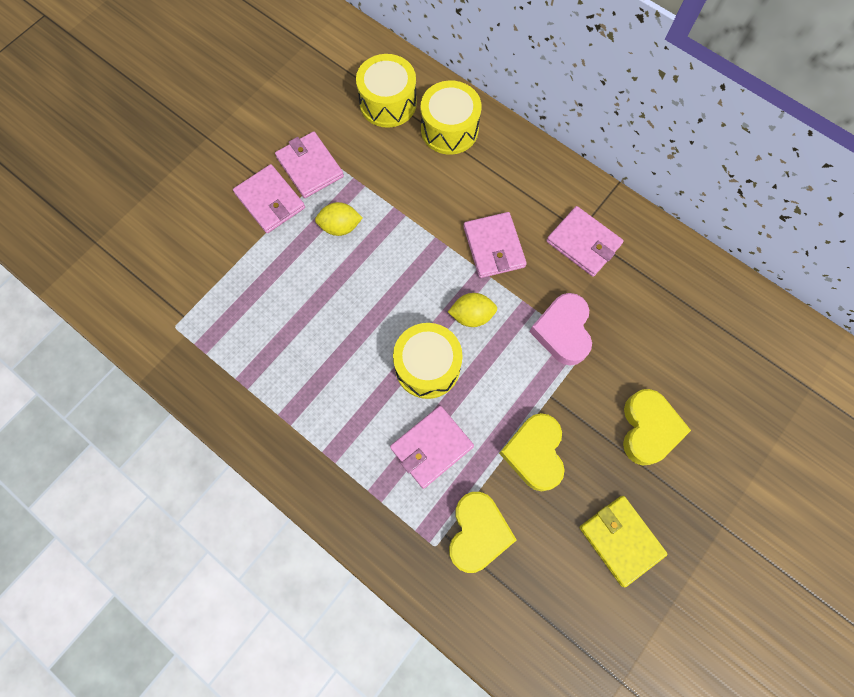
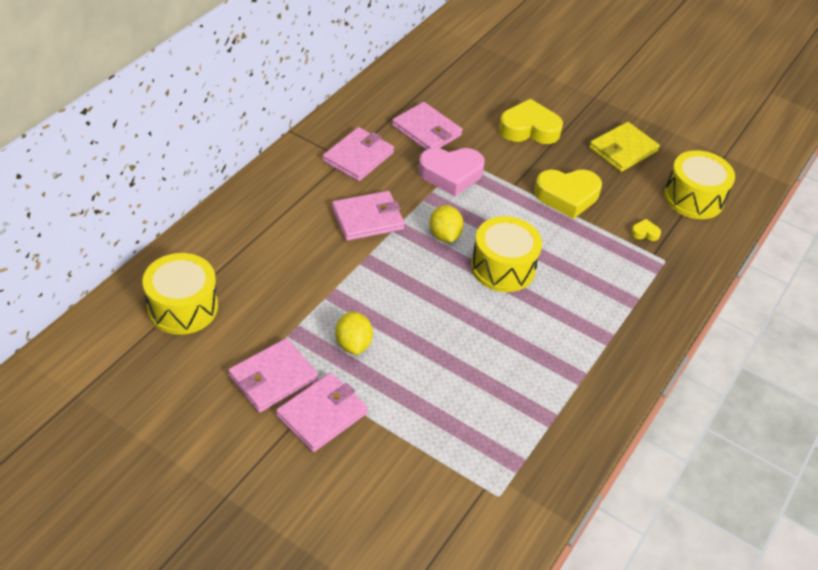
camera: 100 degrees left, 25 degrees down
(431, 447) = (580, 263): pink wallet -> pink wallet (426, 130)
(449, 129) = (223, 252): yellow drum -> yellow drum (693, 198)
(477, 532) = (645, 233): yellow heart -> yellow heart, size x0.42

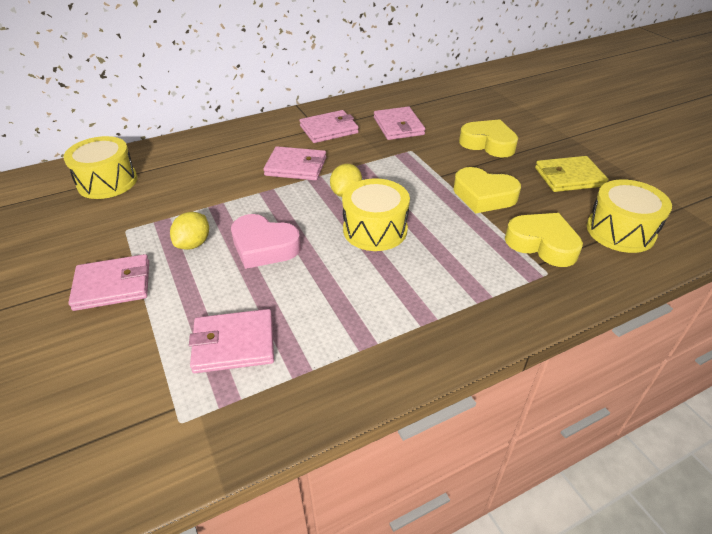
camera: 35 degrees right, 5 degrees down
(273, 378) = (110, 246): pink wallet -> pink wallet (234, 344)
(451, 174) = (391, 156): pink heart -> pink heart (264, 247)
(645, 233) = (542, 244): yellow heart -> yellow heart, size x2.36

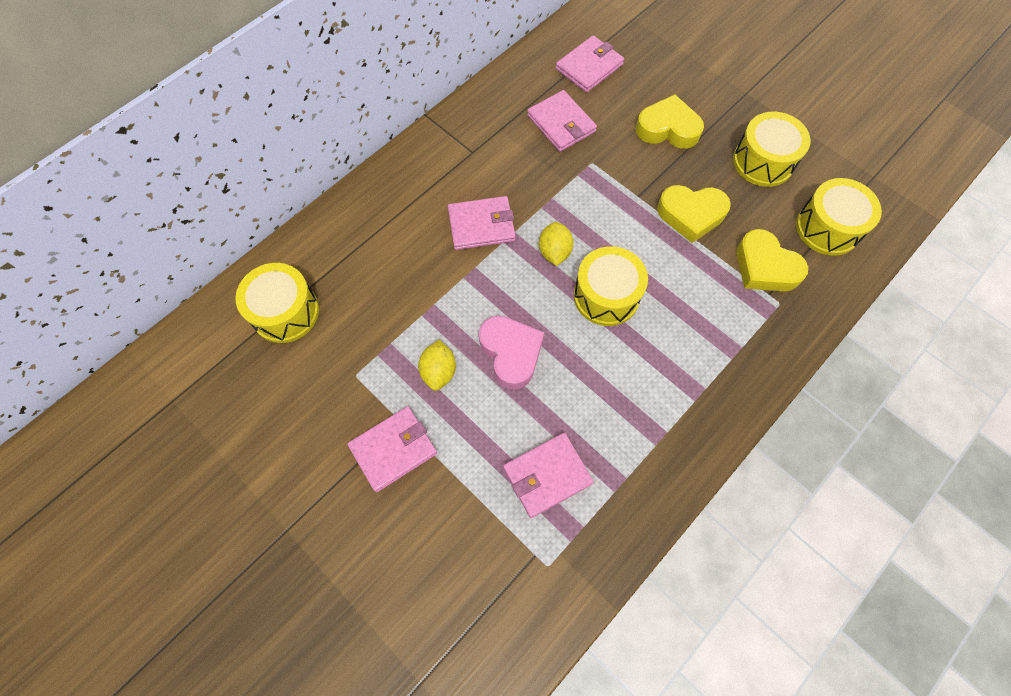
camera: 20 degrees left, 25 degrees up
(264, 247) = (511, 353): pink heart -> pink heart turned 120 degrees counterclockwise
(329, 129) = (486, 151): pink wallet -> pink wallet (589, 67)
(542, 244) = (765, 267): yellow heart -> yellow heart turned 150 degrees counterclockwise
(569, 177) = (763, 161): yellow wallet -> yellow drum

